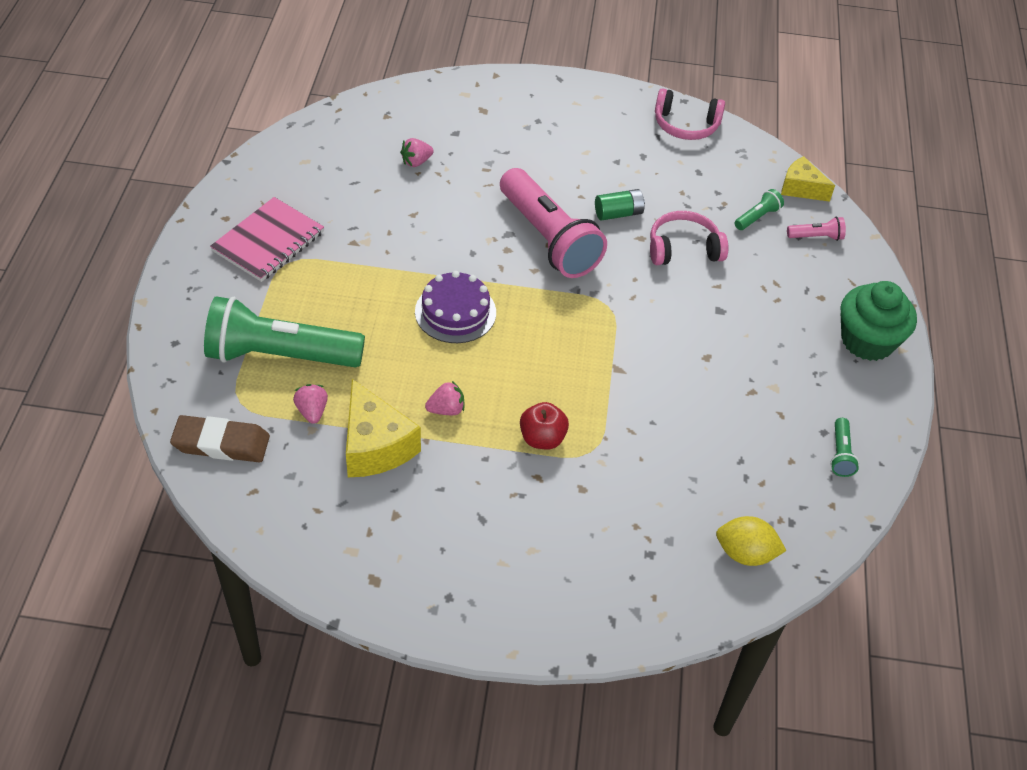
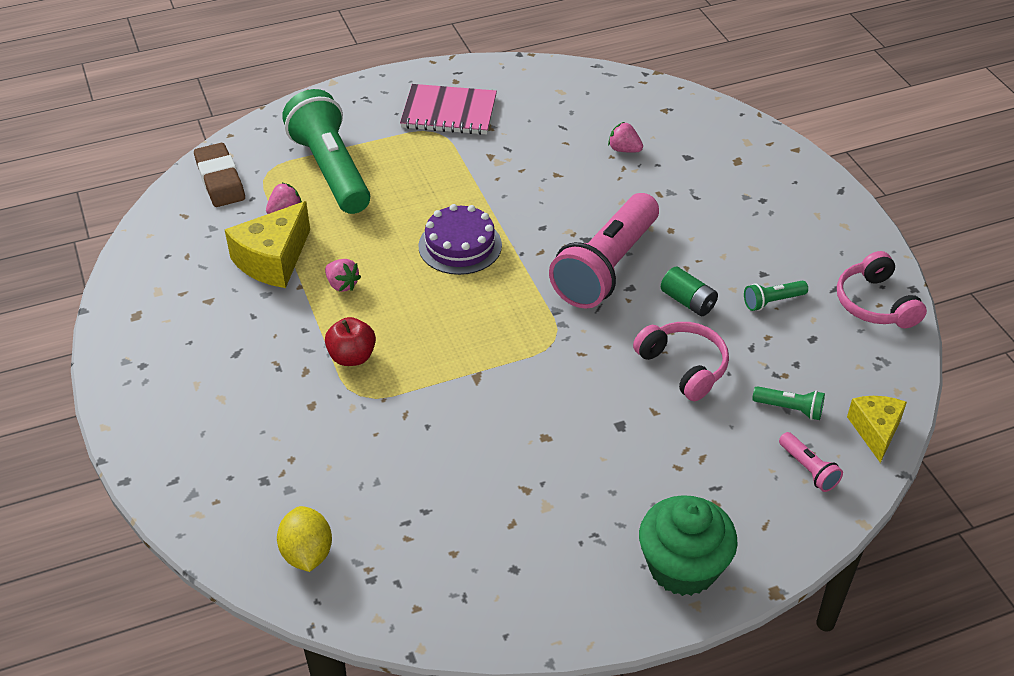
camera: 65 degrees right, 5 degrees down
(840, 454) = (492, 593): green flashlight -> green flashlight (772, 301)

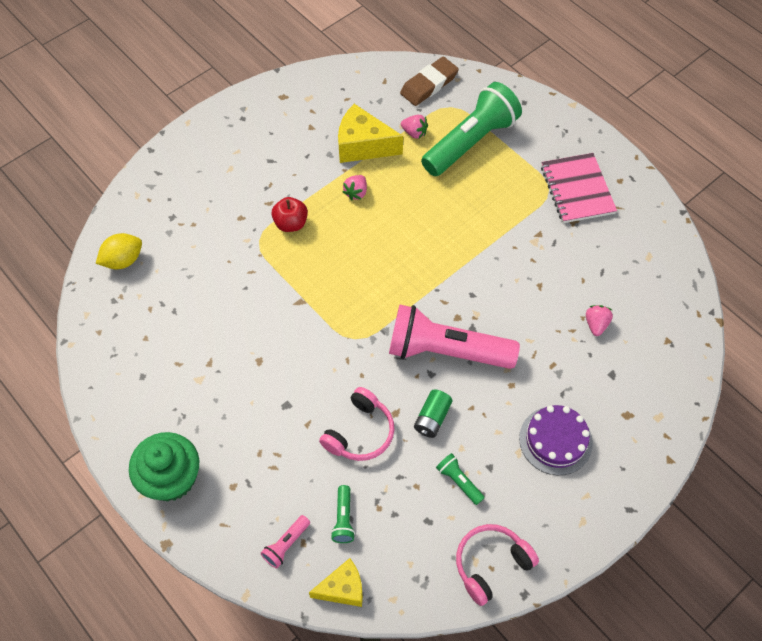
camera: 70 degrees right, 15 degrees up
(460, 245) = (427, 248): purple cake -> purple cake (555, 440)

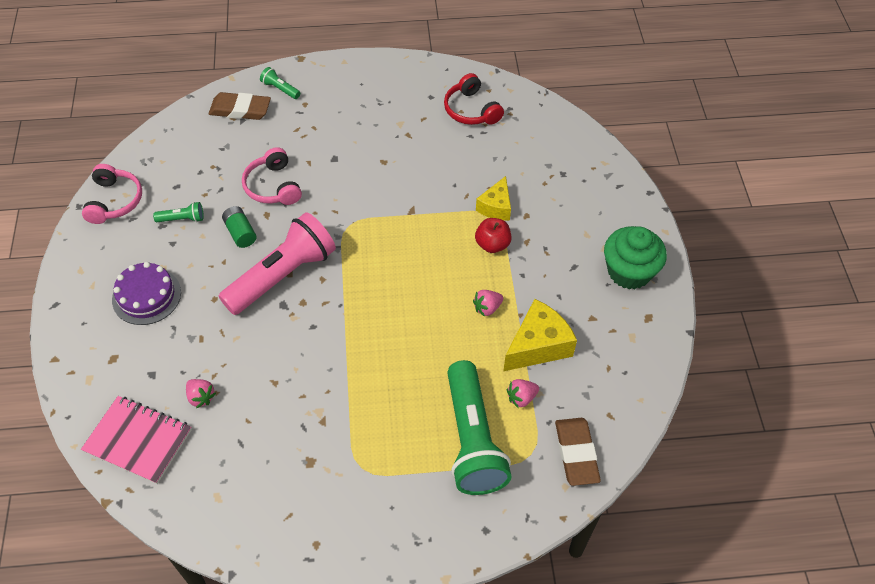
camera: 125 degrees right, 5 degrees down
(123, 260) = (542, 128): yellow lemon -> none
(138, 330) = (471, 110): none -> red headphones
(171, 478) = (341, 78): green cupcake -> green cupcake (629, 271)
(286, 545) = (240, 109): pink flashlight -> brown eraser
(342, 588) = (185, 121): yellow cheese -> yellow cheese (496, 207)
(343, 519) = (225, 145): green flashlight -> green flashlight (280, 89)
(356, 193) = (487, 308): pink strawberry -> pink strawberry turned 90 degrees counterclockwise
(577, 190) = (340, 493): pink notebook -> pink notebook (138, 441)

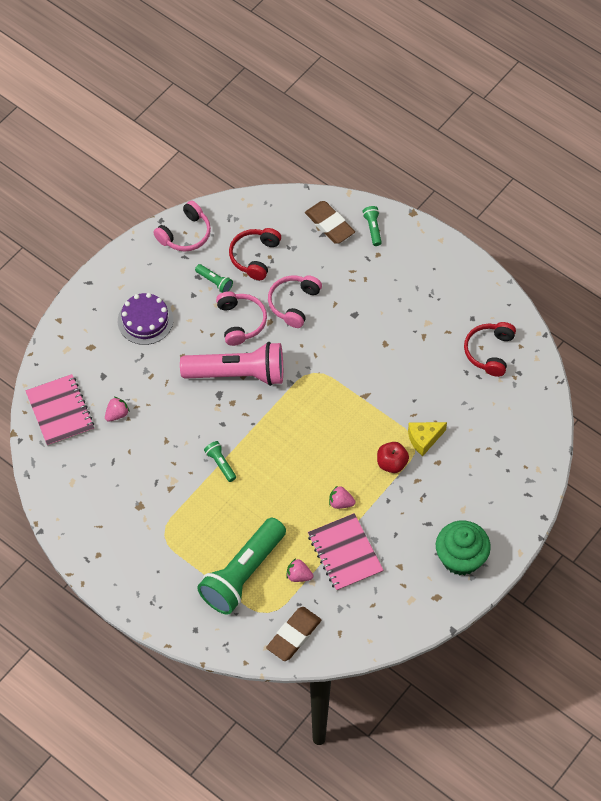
camera: 45 degrees right, 5 degrees up
(199, 175) = (254, 257): none -> red headphones
(201, 397) = (117, 414): pink strawberry -> pink strawberry turned 135 degrees counterclockwise
(240, 233) = (241, 322): green battery -> pink headphones
(347, 361) = (220, 464): none -> green flashlight
(538, 346) = (345, 553): yellow cheese -> pink notebook

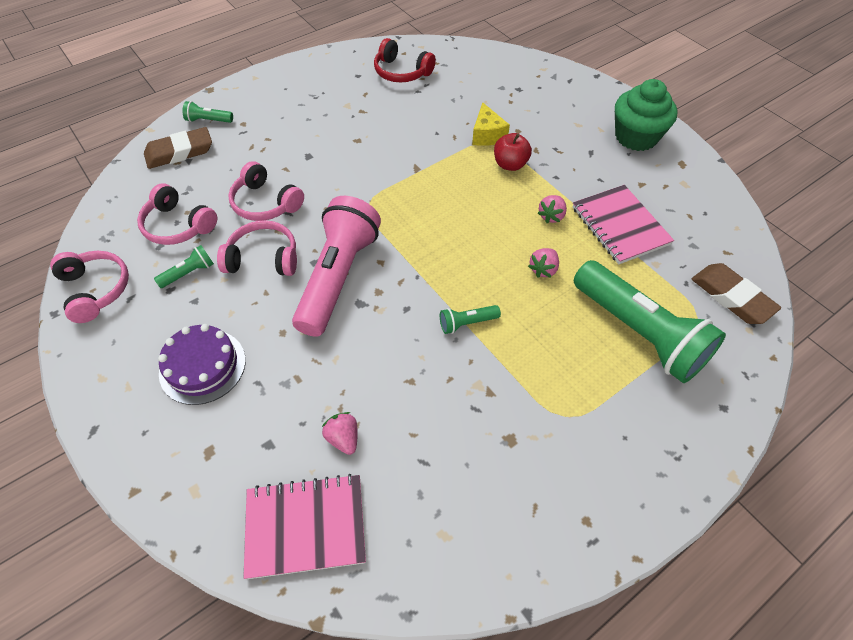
camera: 75 degrees left, 5 degrees down
(254, 257) = (178, 225): red headphones -> pink headphones
(298, 576) = (646, 275): pink strawberry -> pink strawberry (543, 269)
(345, 553) = (620, 226): pink notebook -> pink notebook turned 75 degrees clockwise

